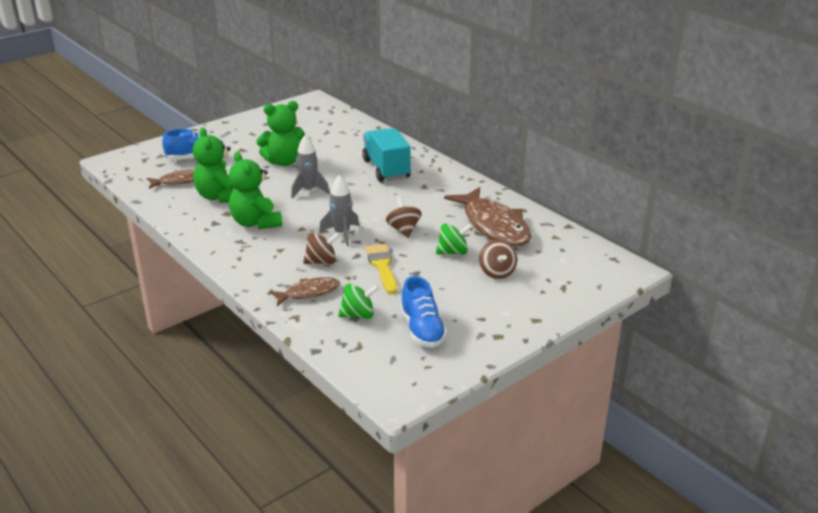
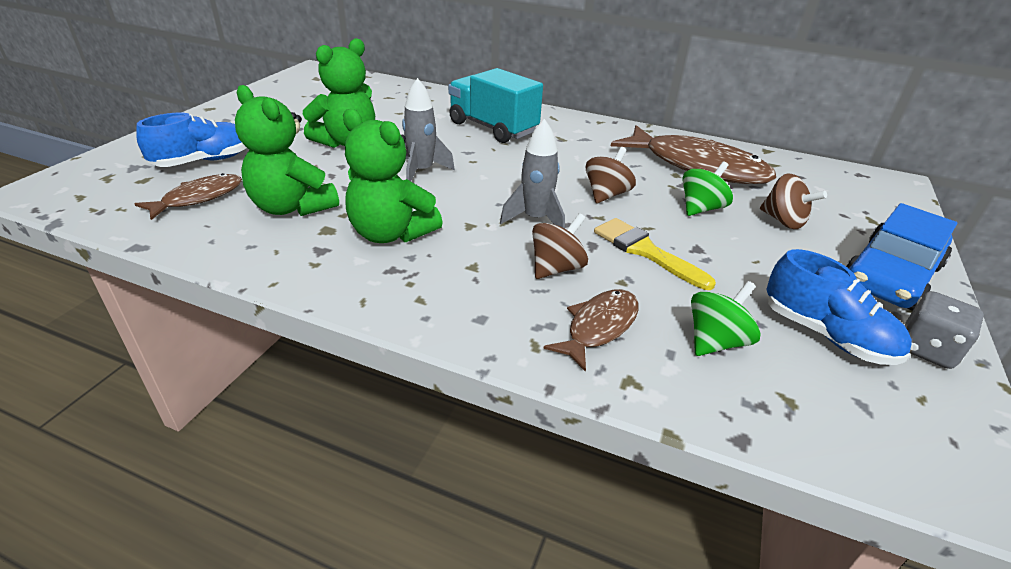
camera: 30 degrees left, 5 degrees up
(403, 230) = (606, 195): brown spinning top -> brown spinning top turned 75 degrees clockwise
(468, 351) = (926, 349): none -> grey dice
(514, 317) = (890, 275): none -> blue car

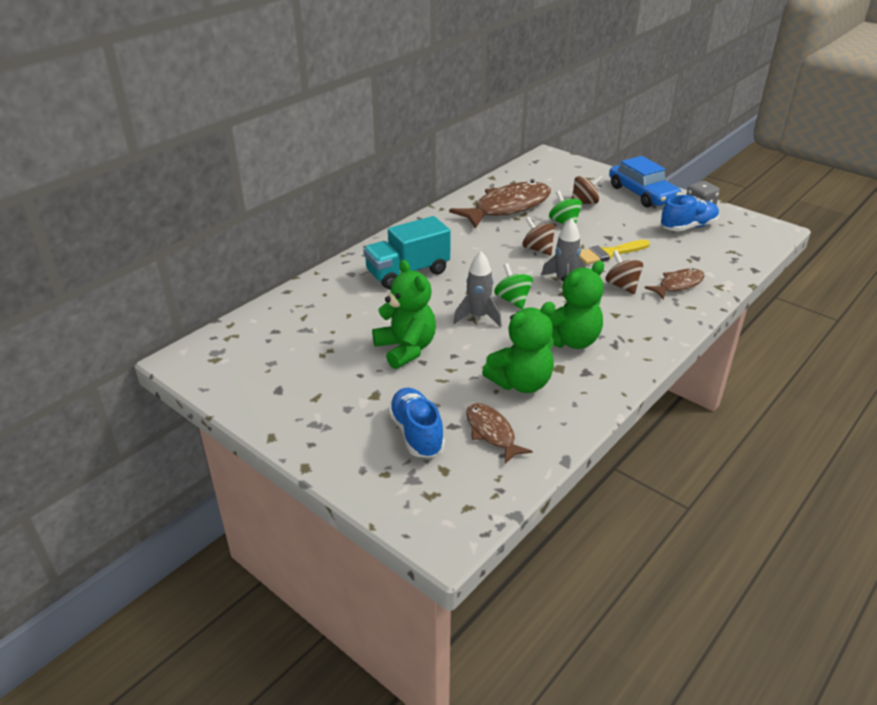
camera: 70 degrees left, 0 degrees up
(599, 327) = (678, 285): brown fish -> brown fish turned 90 degrees clockwise
(715, 342) = (691, 256): green spinning top -> green spinning top (513, 300)

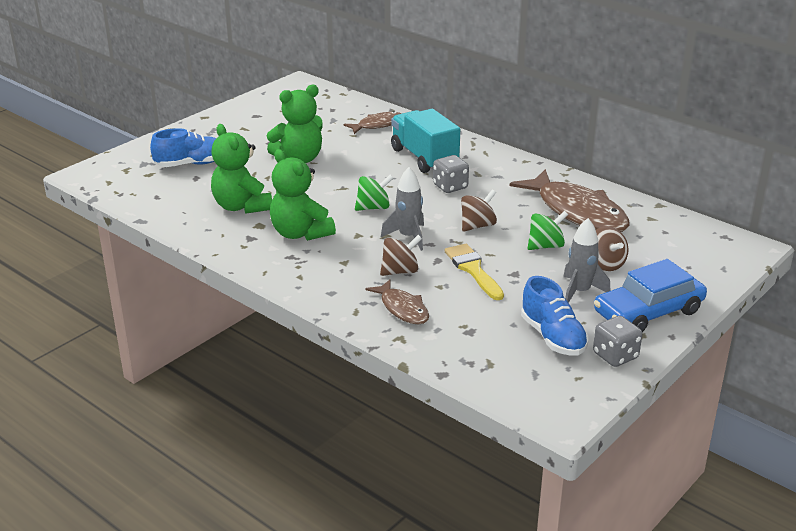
camera: 90 degrees right, 5 degrees down
(468, 260) = (450, 187): none -> grey dice
(478, 317) = (345, 190): grey rocket -> grey rocket (580, 292)
(492, 433) = (182, 192): brown fish -> brown fish (378, 125)

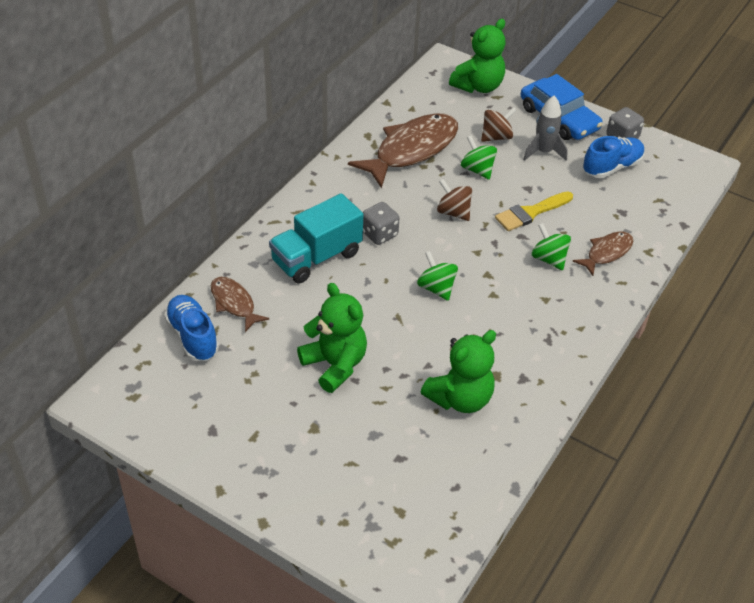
camera: 100 degrees left, 15 degrees up
(191, 164) = (365, 471): blue shoe -> blue shoe (193, 337)
(300, 233) = (503, 339): green teddy bear -> green teddy bear (478, 86)
(400, 271) = (549, 259): brown spinning top -> green spinning top
(408, 237) = (487, 258): grey rocket -> none

